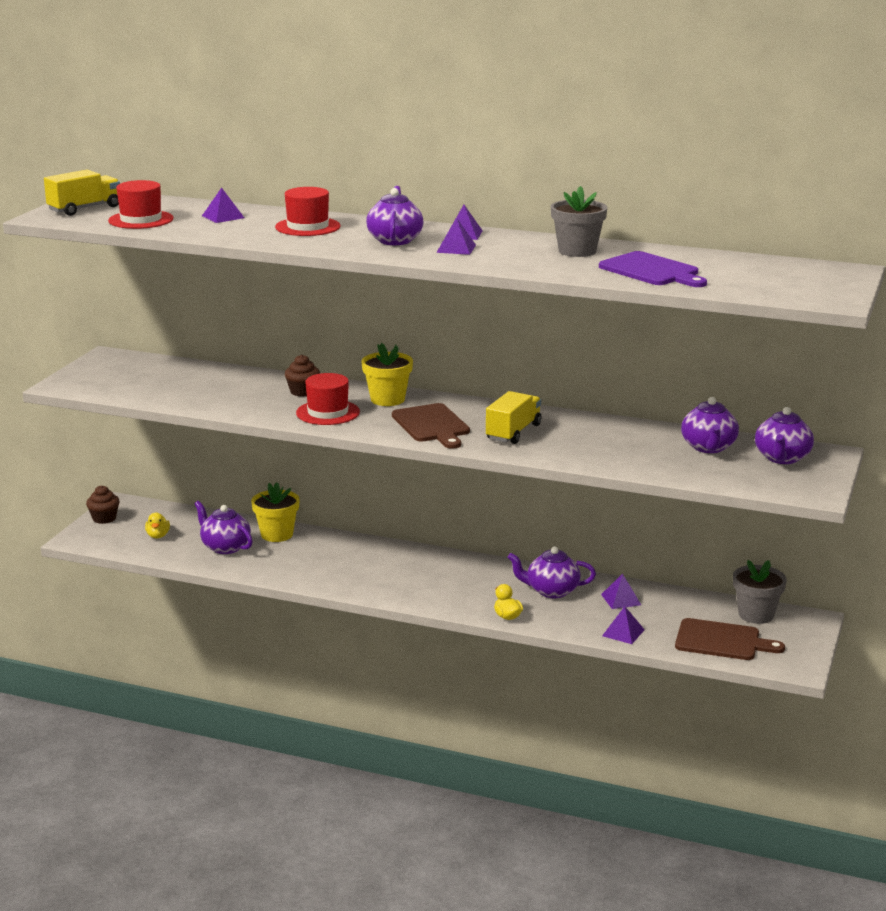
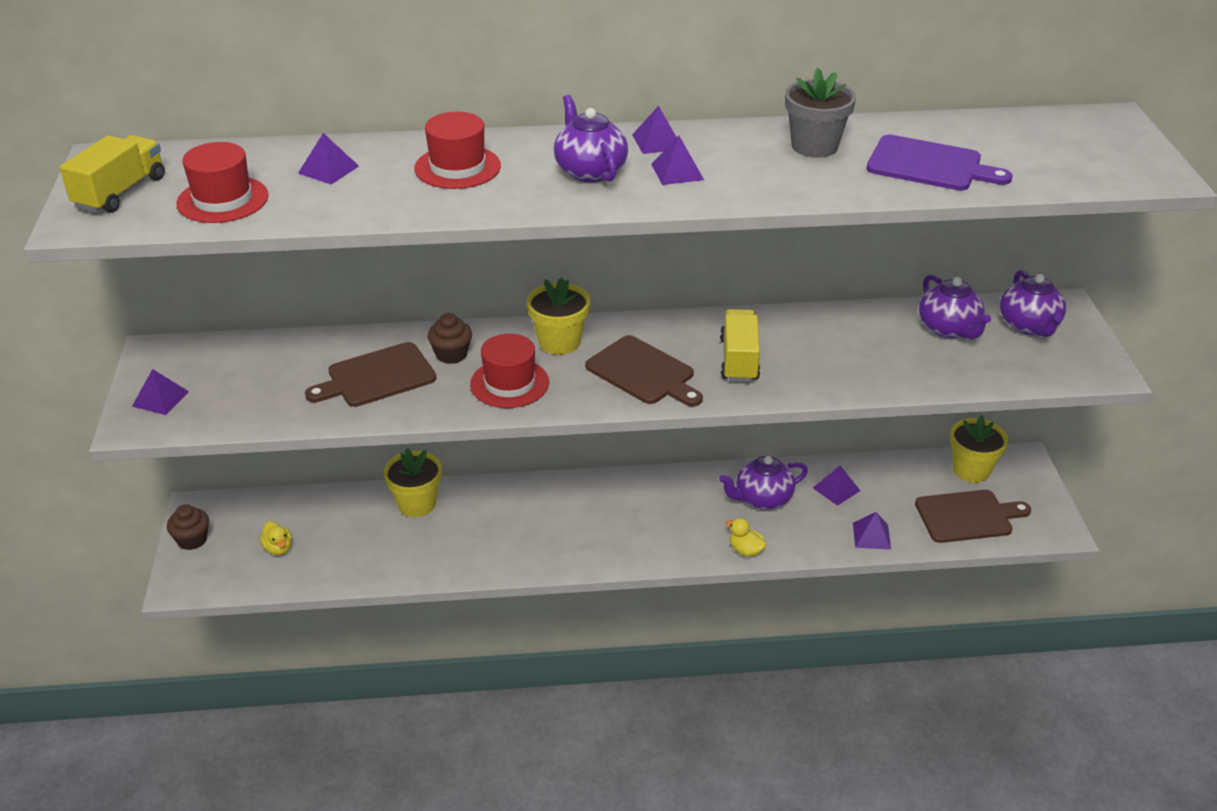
camera: 25 degrees left, 15 degrees up
(89, 377) = (160, 398): none -> purple pyramid
(225, 547) = (370, 542): purple teapot -> none
(239, 393) = (377, 376): none -> brown cutting board
(756, 615) = (971, 470): grey flower pot -> yellow flower pot

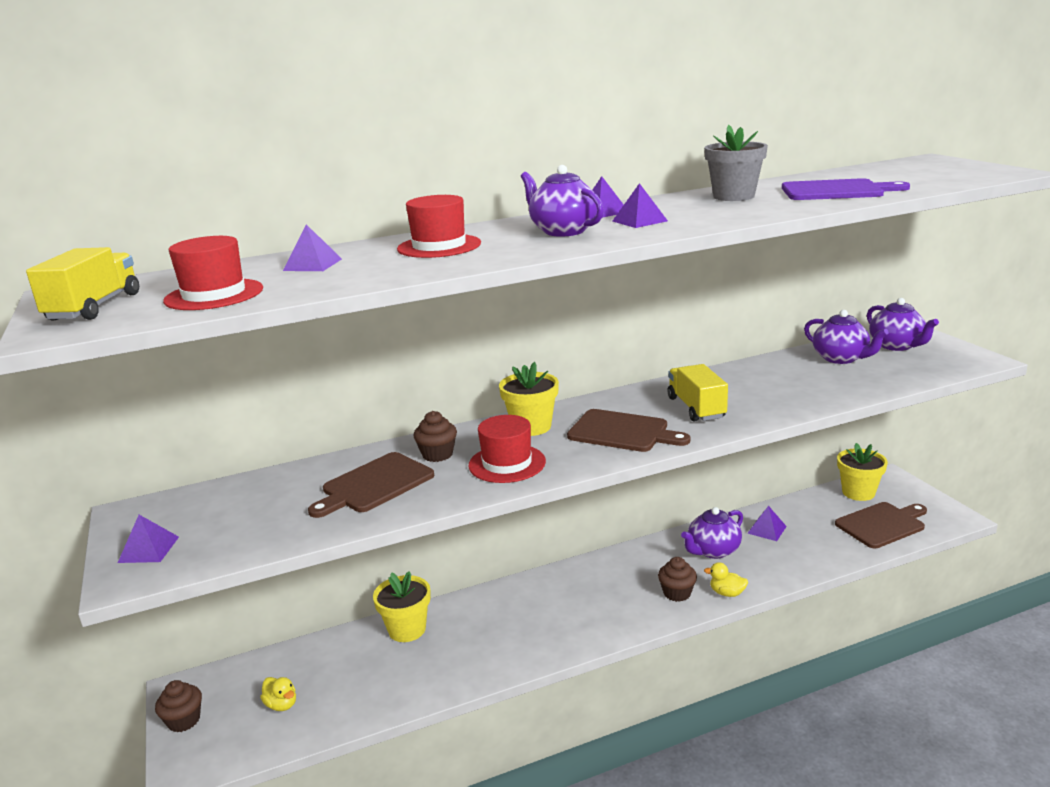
camera: 15 degrees left, 15 degrees down
(695, 536) = (677, 593): none -> brown cupcake
(871, 536) = (820, 556): purple pyramid -> none

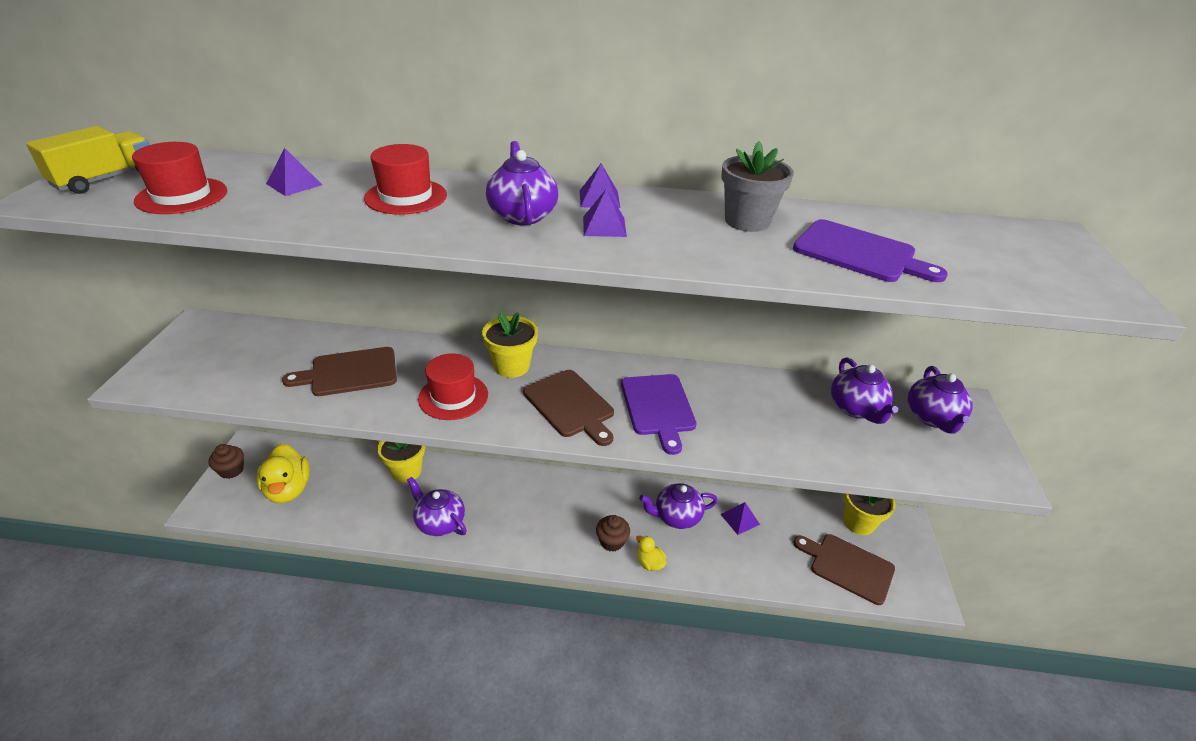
camera: 25 degrees right, 15 degrees up
(149, 549) = (172, 363): purple pyramid -> none
(281, 704) = (288, 489): yellow duck -> yellow duck, size x2.03
(437, 454) = (419, 363): brown cupcake -> none
(492, 654) = (440, 522): none -> purple teapot
(696, 408) = (658, 407): yellow truck -> purple cutting board
(882, 524) = (848, 567): brown cutting board -> brown cutting board turned 150 degrees counterclockwise

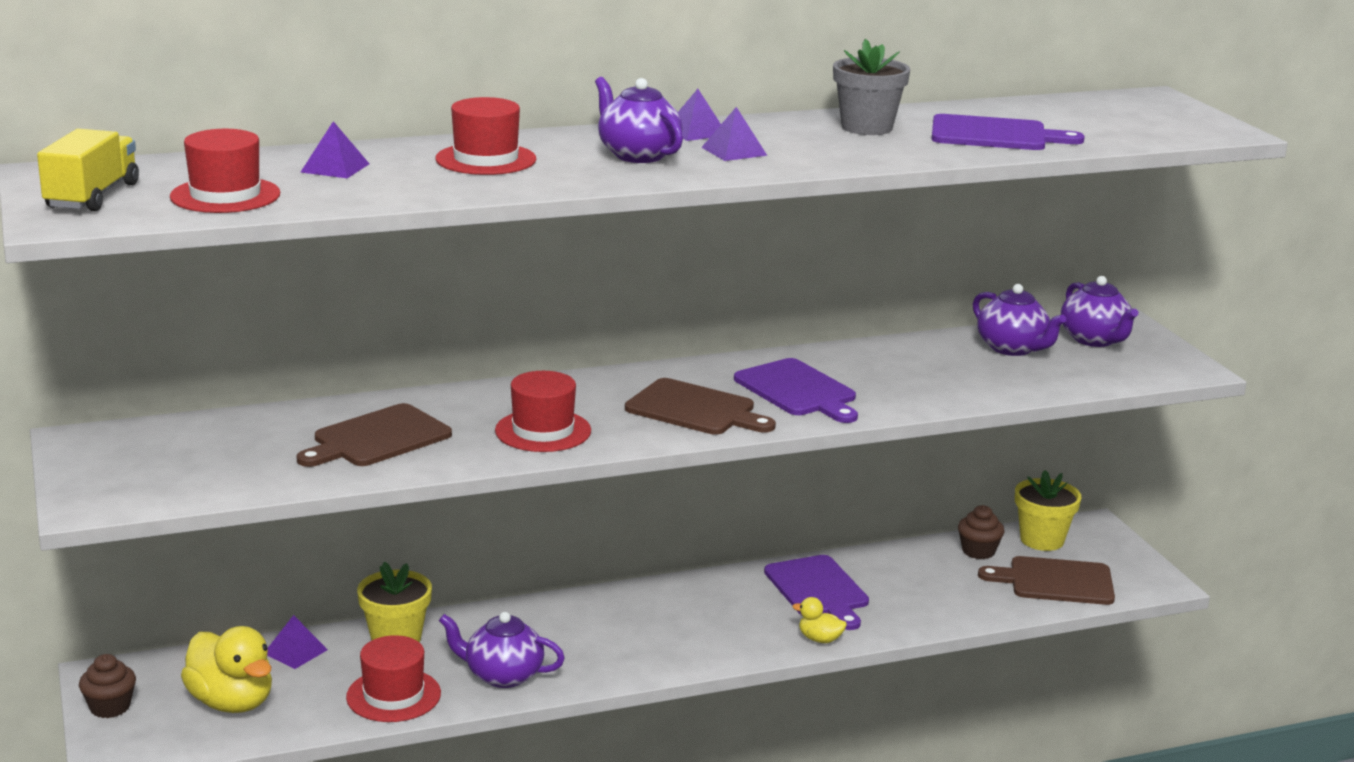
camera: 25 degrees left, 15 degrees down
(370, 516) = (393, 695): none -> red hat
(512, 366) = (582, 392): yellow flower pot -> none
(612, 541) = (755, 633): brown cupcake -> brown cupcake (978, 551)
(676, 516) = (818, 590): purple teapot -> purple cutting board
(740, 519) = (899, 572): purple pyramid -> purple pyramid (295, 651)

